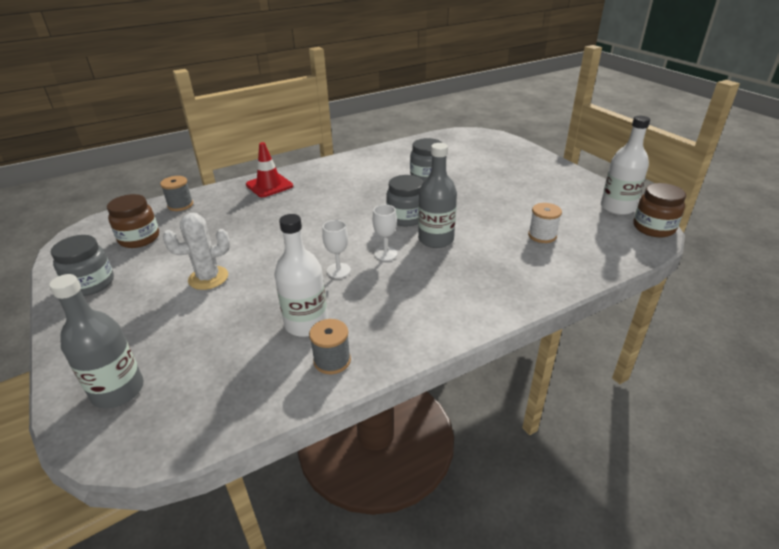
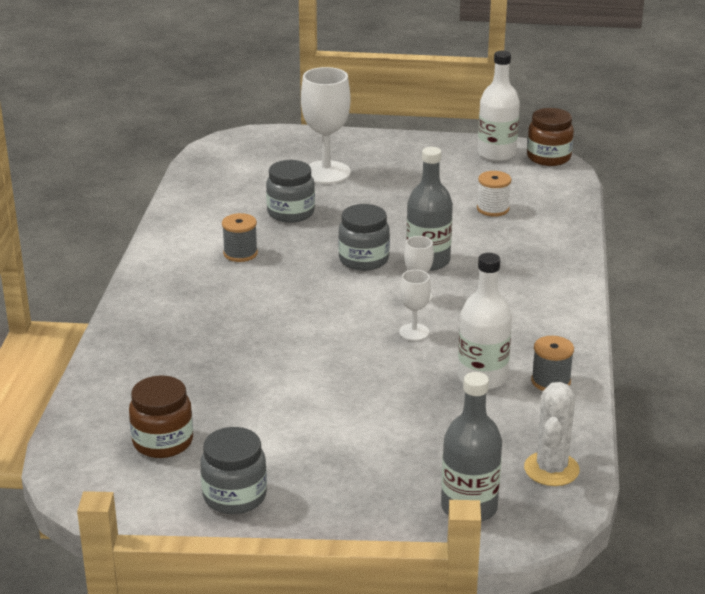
camera: 55 degrees left, 5 degrees down
(180, 205) = (109, 392): grey spool -> grey spool (240, 253)
(208, 278) = (327, 413): white cactus -> white cactus (551, 469)
(269, 185) = (153, 315): red traffic cone -> none
(488, 168) = (326, 173): none -> white goblet

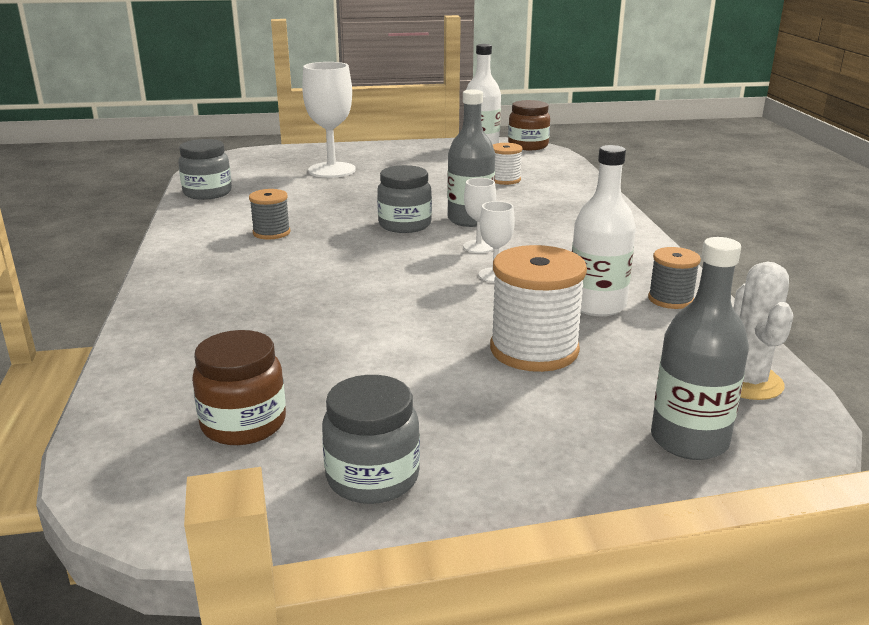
camera: 15 degrees left, 5 degrees down
(291, 213) = (311, 199): grey jar -> grey jar (207, 193)
(402, 413) = (534, 350): none -> white spool

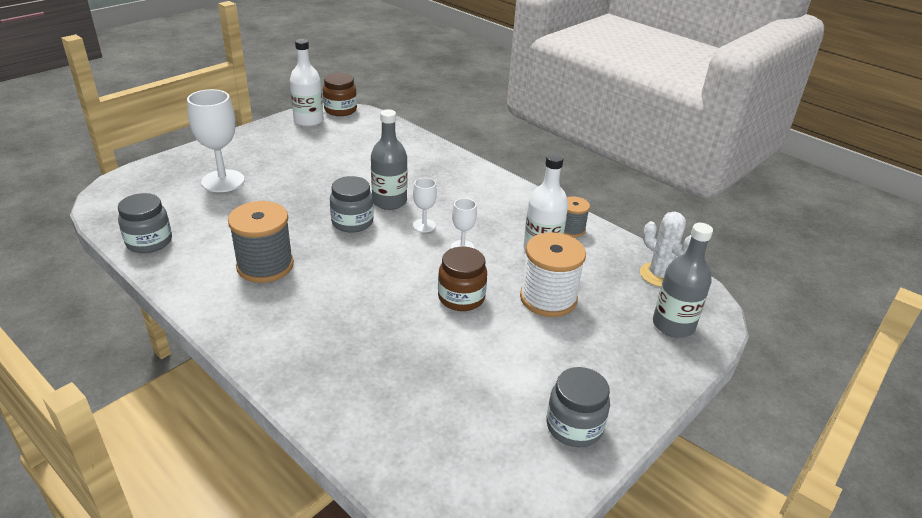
camera: 40 degrees left, 10 degrees up
(243, 424) = (466, 432): brown jar -> brown jar (461, 298)
(271, 233) = (265, 266): grey spool -> grey spool, size x1.77
(505, 180) = (366, 153): white spool -> none

